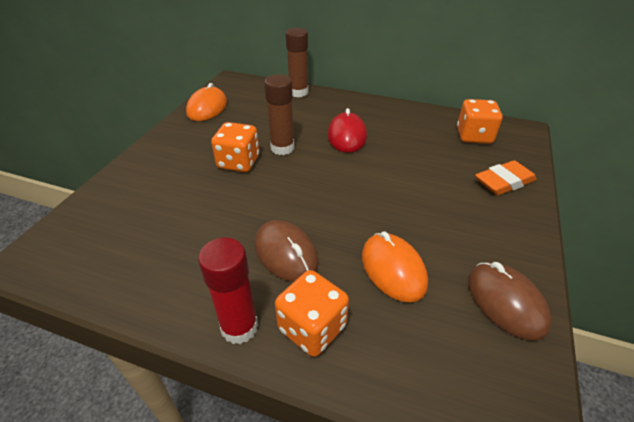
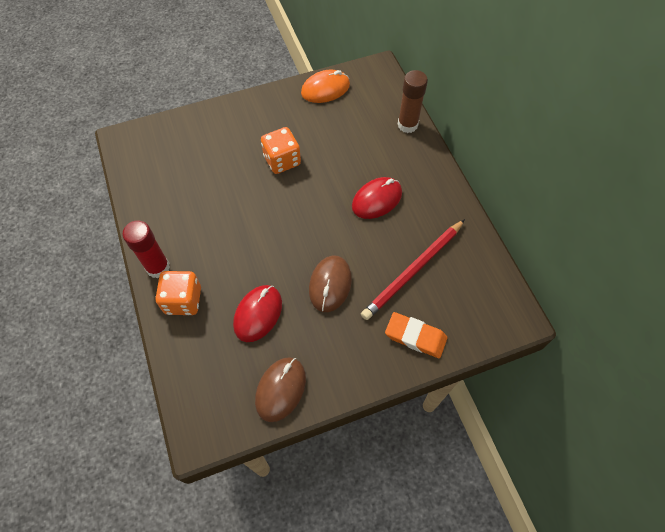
camera: 50 degrees right, 20 degrees up
(282, 148) = (321, 172): brown glue stick -> none
(286, 253) = (224, 250): brown mouse -> brown mouse (330, 284)
(393, 269) = (258, 314): orange mouse -> red mouse
(436, 152) = (413, 271): none -> red pencil
(474, 136) = (466, 286): orange dice -> none

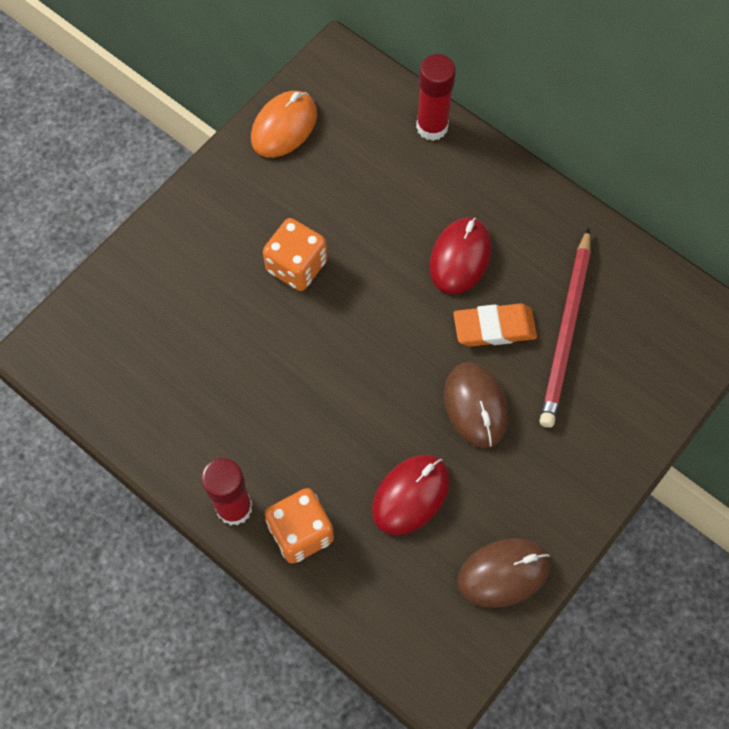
camera: 30 degrees left, 5 degrees up
(258, 314) = (410, 495): red mouse -> red mouse turned 45 degrees clockwise
(280, 389) = (503, 573): brown mouse -> brown mouse turned 75 degrees clockwise
(407, 125) = (432, 127): brown glue stick -> red glue stick
(415, 337) = (621, 415): orange eraser -> orange eraser (494, 328)

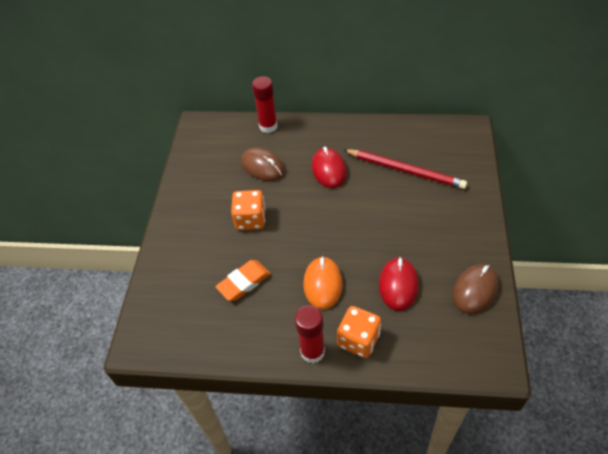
camera: 30 degrees left, 15 degrees down
(284, 126) = (193, 165): orange mouse -> orange mouse (322, 284)
(475, 406) = (393, 226): brown mouse -> brown mouse (262, 166)
(494, 328) = (371, 188): orange eraser -> orange eraser (244, 282)
(566, 331) = (405, 170): red pencil -> red pencil turned 45 degrees counterclockwise

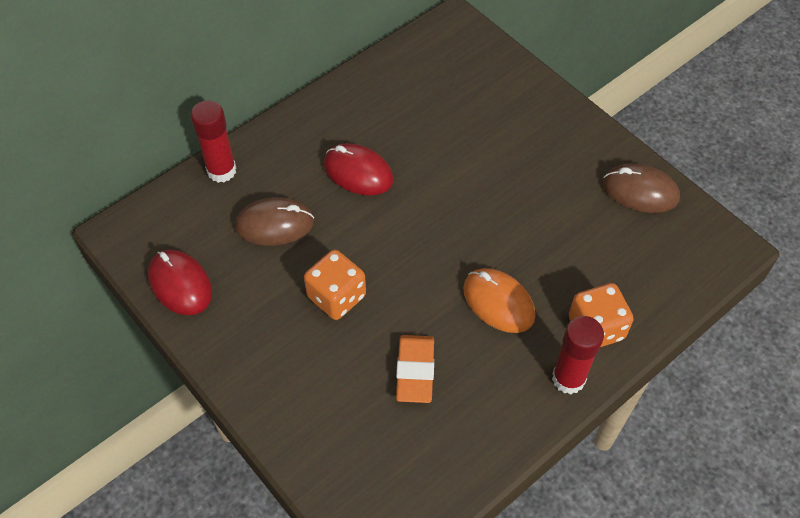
camera: 50 degrees left, 5 degrees up
(398, 285) = (570, 242): red mouse -> red mouse (180, 284)
(405, 170) = (441, 114): red pencil -> none
(475, 290) = (640, 191): brown mouse -> brown mouse turned 60 degrees counterclockwise

